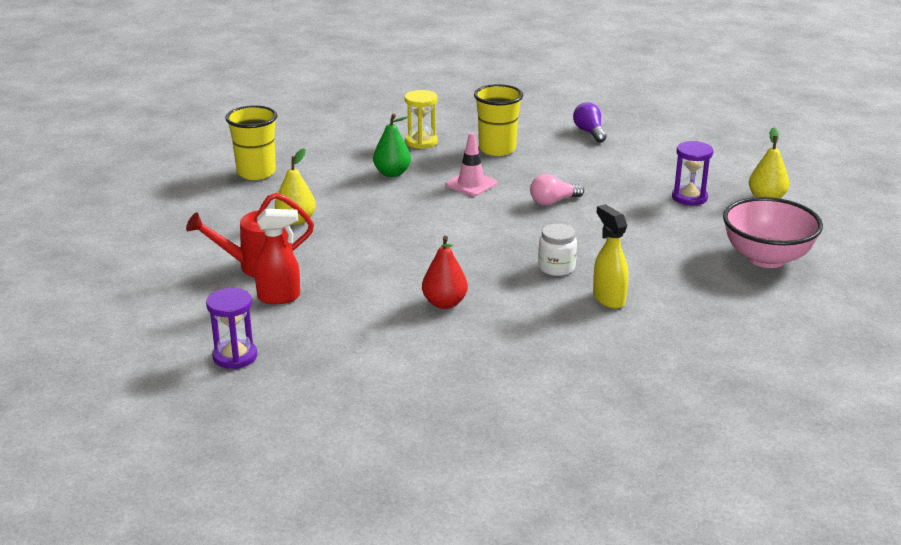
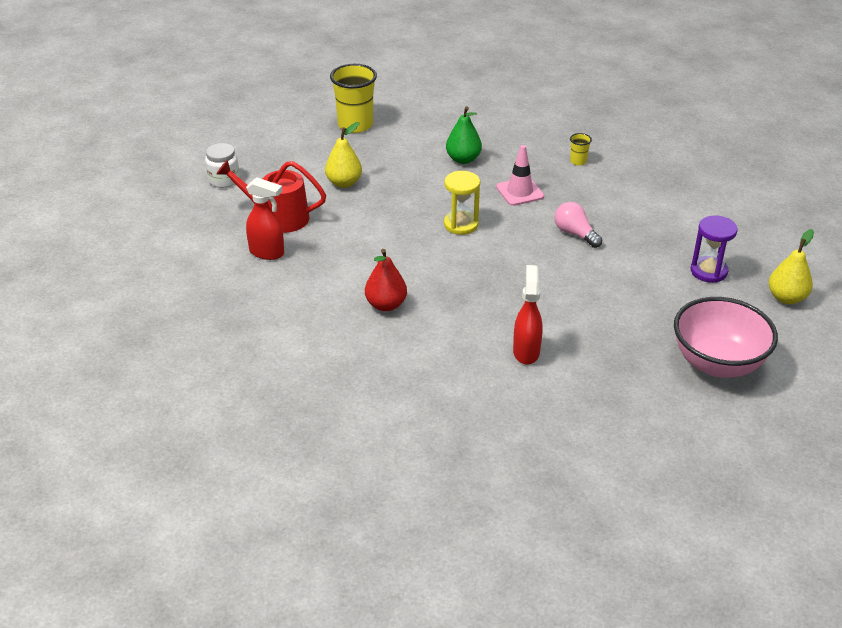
camera: 30 degrees right, 10 degrees up
(235, 356) = (189, 295): purple hourglass -> none
(421, 142) = (518, 134): yellow hourglass -> yellow hourglass (461, 224)
(497, 149) = (578, 161): yellow cup -> yellow cup, size x0.45
(553, 201) = (575, 234): pink light bulb -> pink light bulb turned 45 degrees clockwise
(556, 267) = (511, 303): white jar -> white jar (224, 180)
(589, 132) = (683, 168): purple light bulb -> none
(608, 299) = (526, 351): yellow spray bottle -> red spray bottle

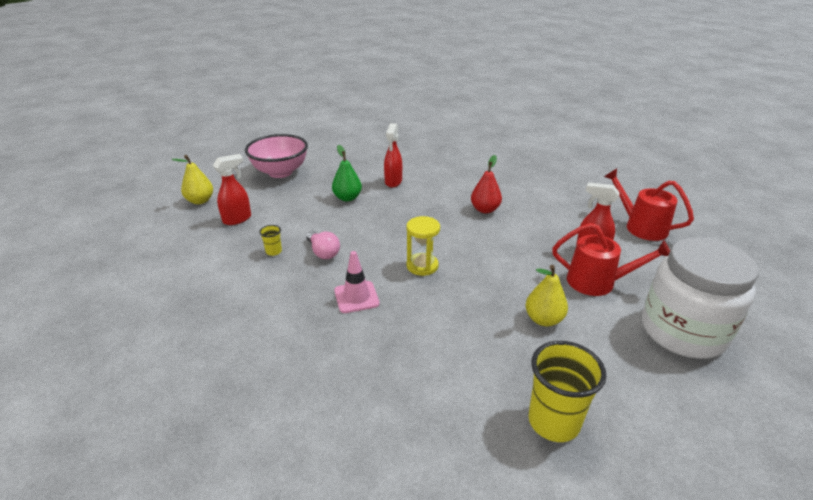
camera: 175 degrees left, 5 degrees down
(187, 288) = (640, 227): none -> red watering can
(224, 180) = (682, 331): white jar -> white jar, size x2.29
(463, 159) = (407, 345): green pear -> green pear (347, 198)
(578, 161) = (275, 334): yellow cup -> yellow cup (273, 251)
(708, 271) = (237, 219): purple hourglass -> red spray bottle

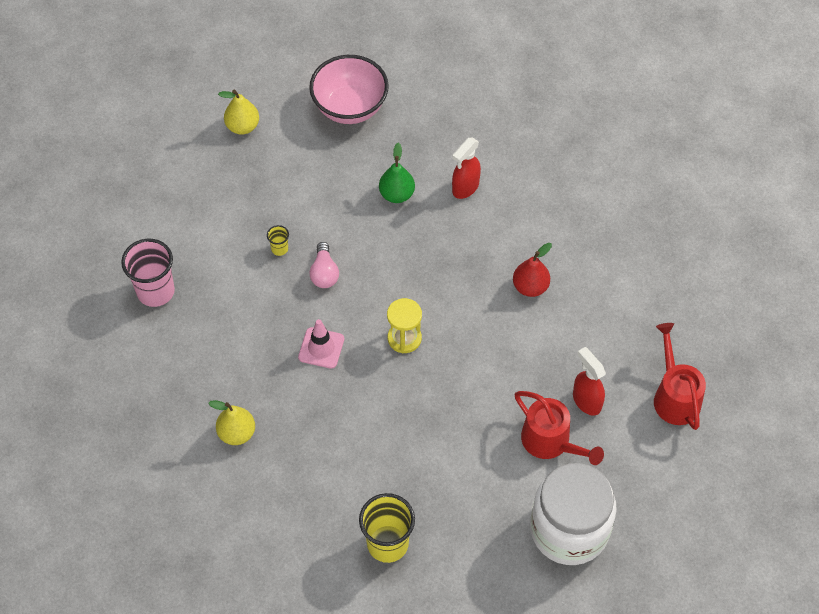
camera: 30 degrees right, 25 degrees up
(163, 317) = (155, 291): none -> pink cup
(237, 219) = (267, 179): red spray bottle -> none
(543, 319) = (462, 455): yellow pear -> yellow pear (237, 433)

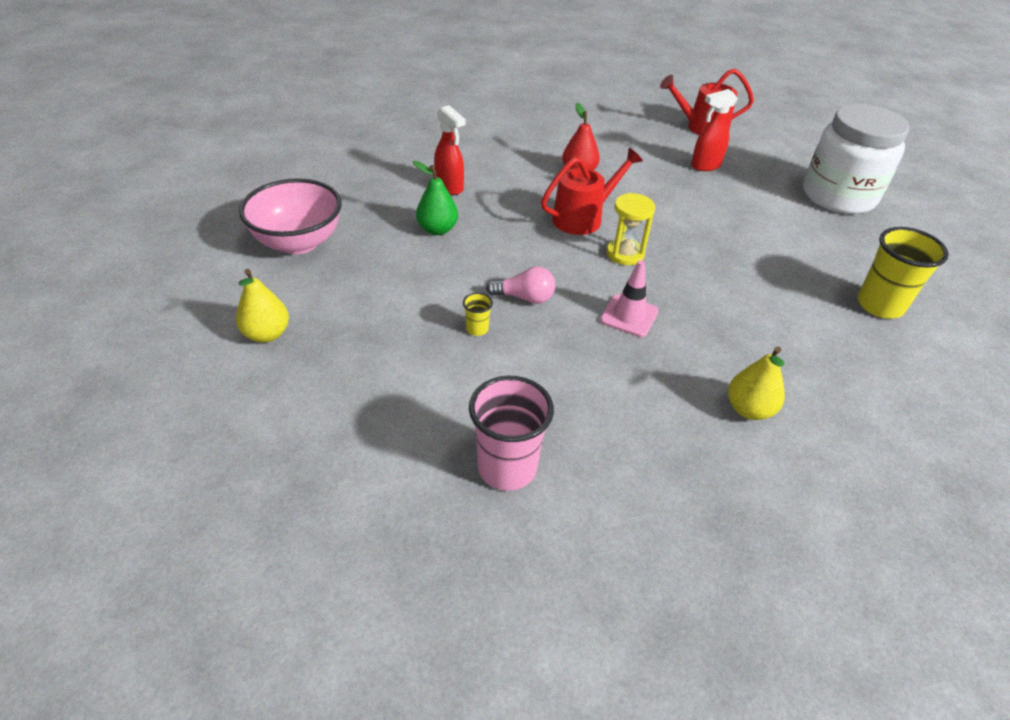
camera: 80 degrees left, 15 degrees down
(551, 442) = (748, 190): red watering can -> red watering can (583, 218)

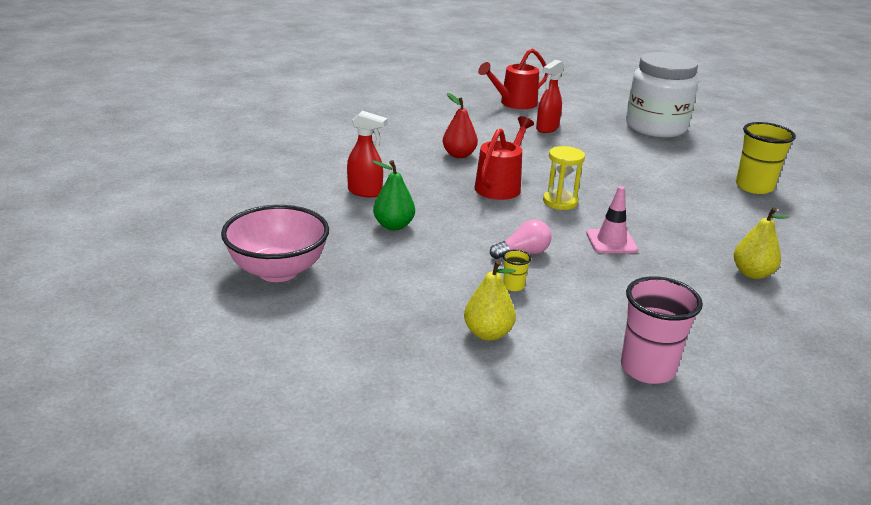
camera: 30 degrees left, 15 degrees down
(267, 334) = (339, 349): yellow pear -> yellow pear (488, 333)

